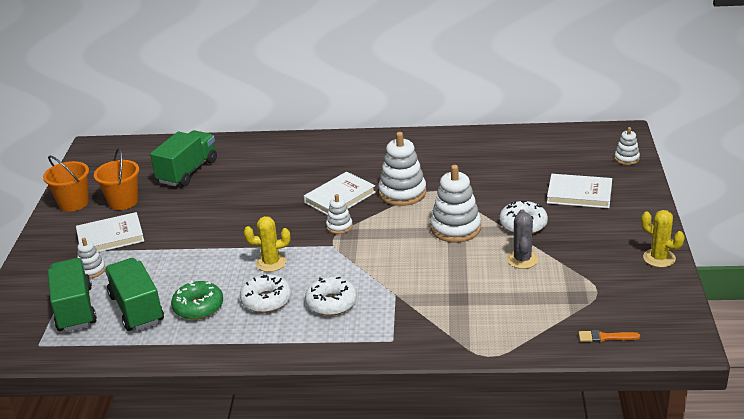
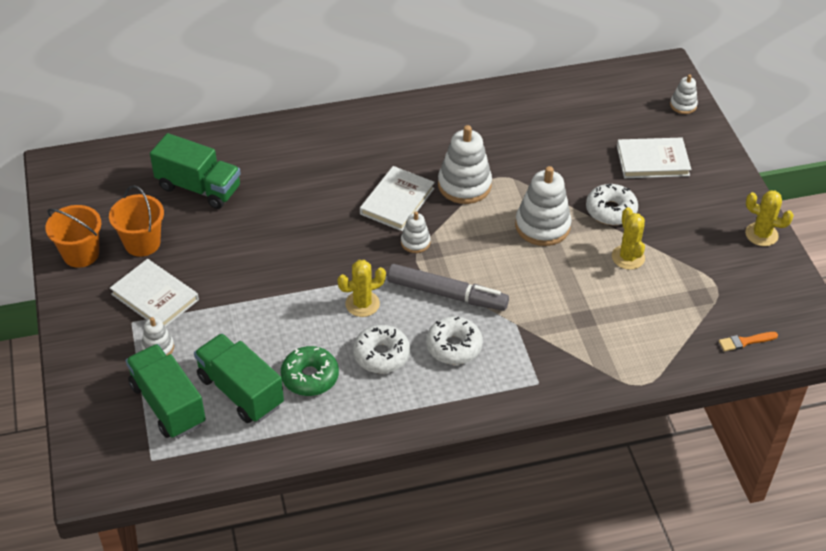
camera: 20 degrees left, 15 degrees up
(110, 237) = (155, 297): white book -> white book turned 75 degrees clockwise
(187, 172) = (199, 188): green truck -> green truck turned 105 degrees clockwise
(346, 265) = (447, 294): none -> grey marker
(522, 259) = (628, 257): grey cactus -> yellow cactus

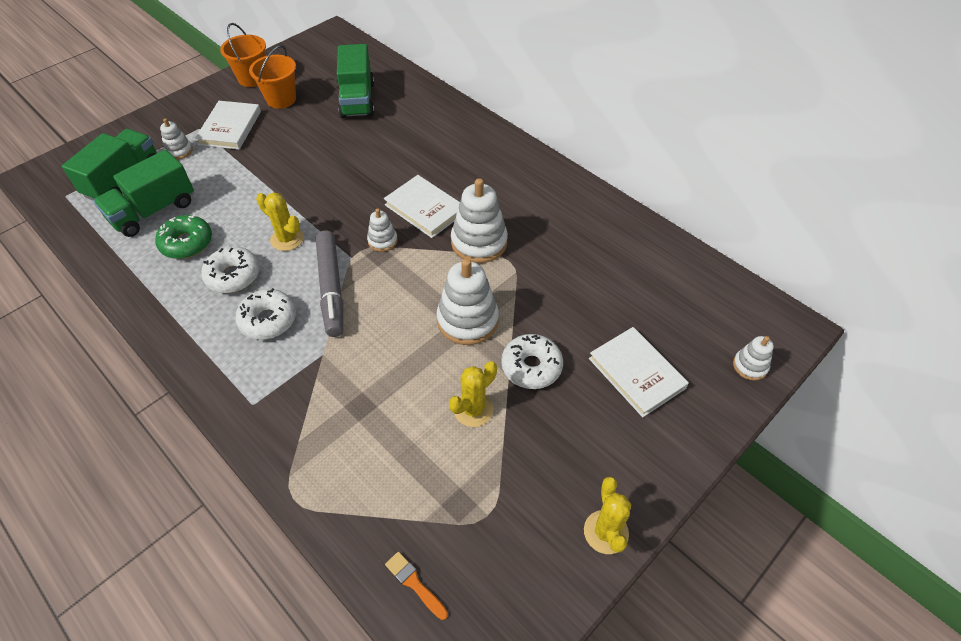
camera: 60 degrees right, 5 degrees up
(240, 391) = (153, 211): green truck -> green truck turned 150 degrees counterclockwise
(397, 201) = (425, 209): white book -> white book turned 45 degrees clockwise

